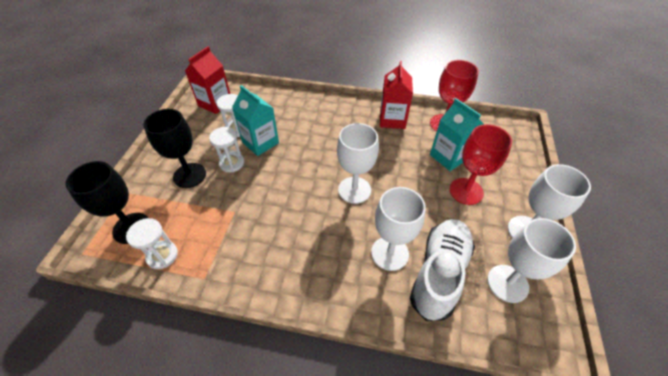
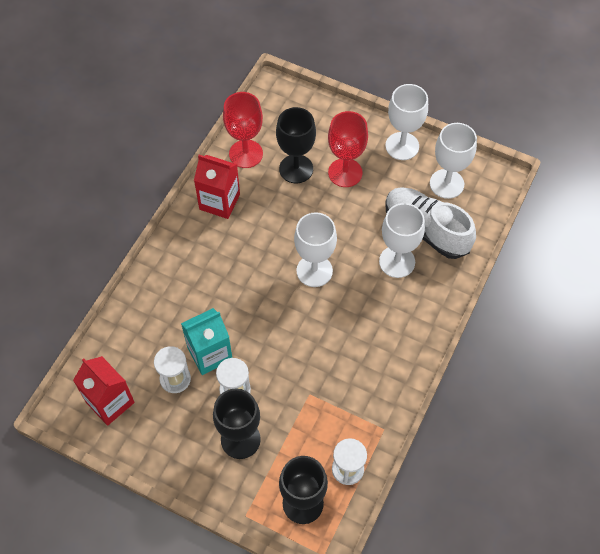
camera: 75 degrees left, 10 degrees up
(449, 157) = (296, 169): turquoise carton -> black goblet

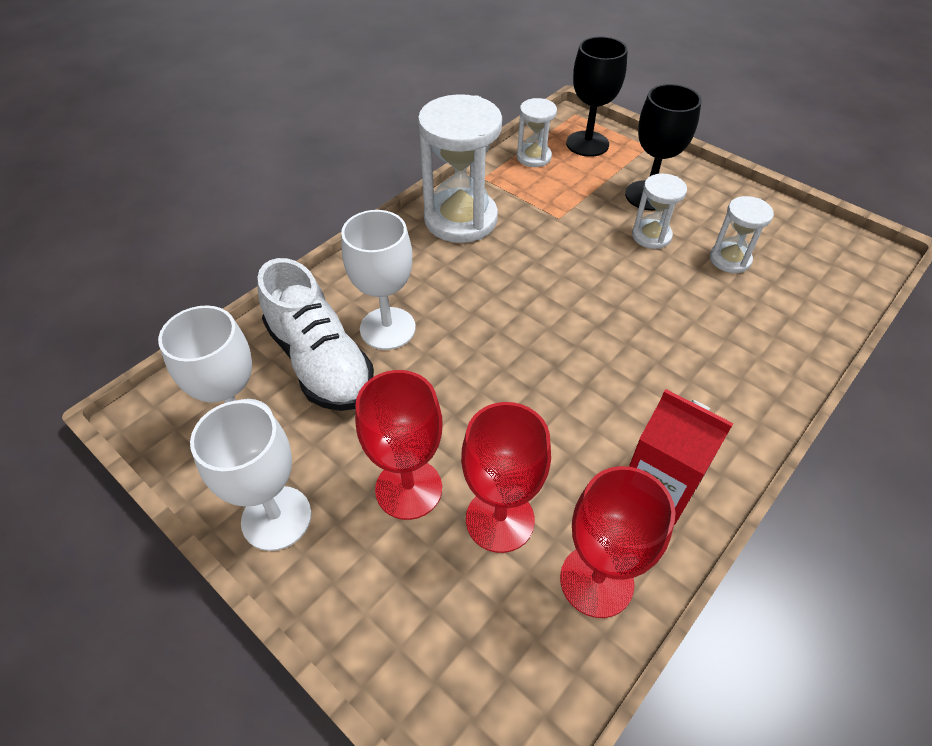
camera: 165 degrees left, 10 degrees down
(110, 402) = (815, 253): red carton -> none
(210, 354) = (683, 276): turquoise carton -> none
(296, 169) = (500, 520): black goblet -> red goblet
(314, 271) = (515, 342): white goblet -> none
(385, 372) = (460, 219): none -> white hourglass

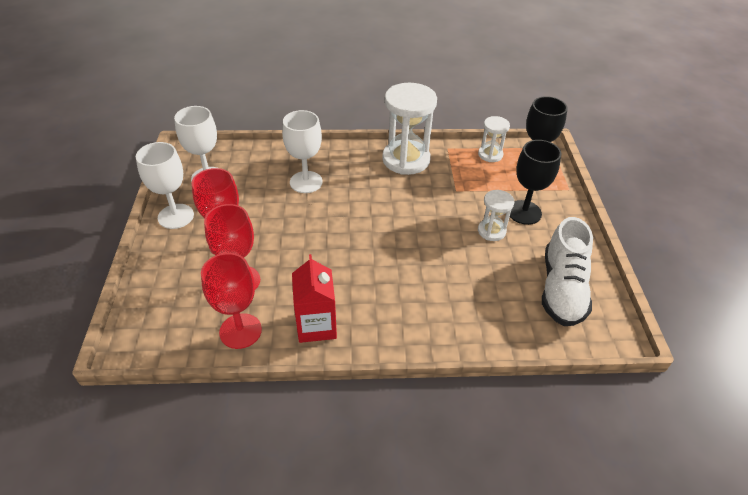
camera: 45 degrees right, 5 degrees down
(320, 361) = (264, 176): white shoe -> white shoe (562, 289)
(730, 259) = (517, 272): white hourglass -> none

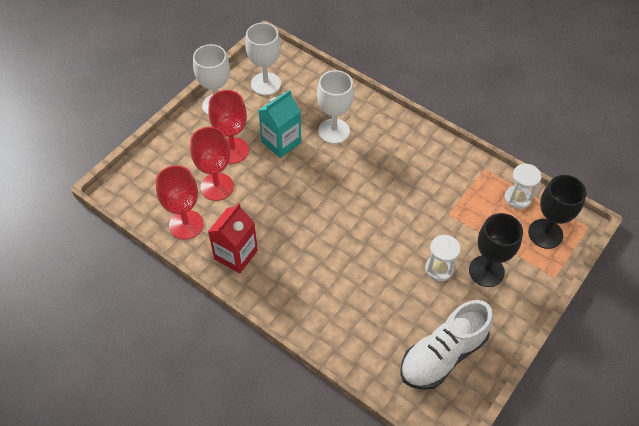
camera: 40 degrees right, 10 degrees up
(267, 213) = (281, 142): none -> turquoise carton
(406, 159) = (435, 158): white hourglass -> none

